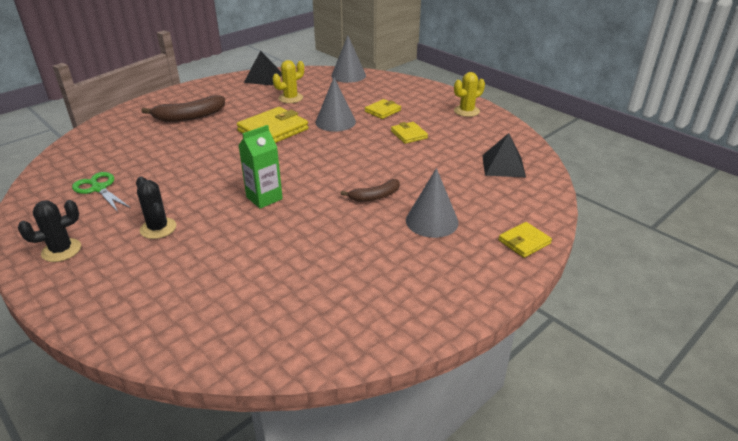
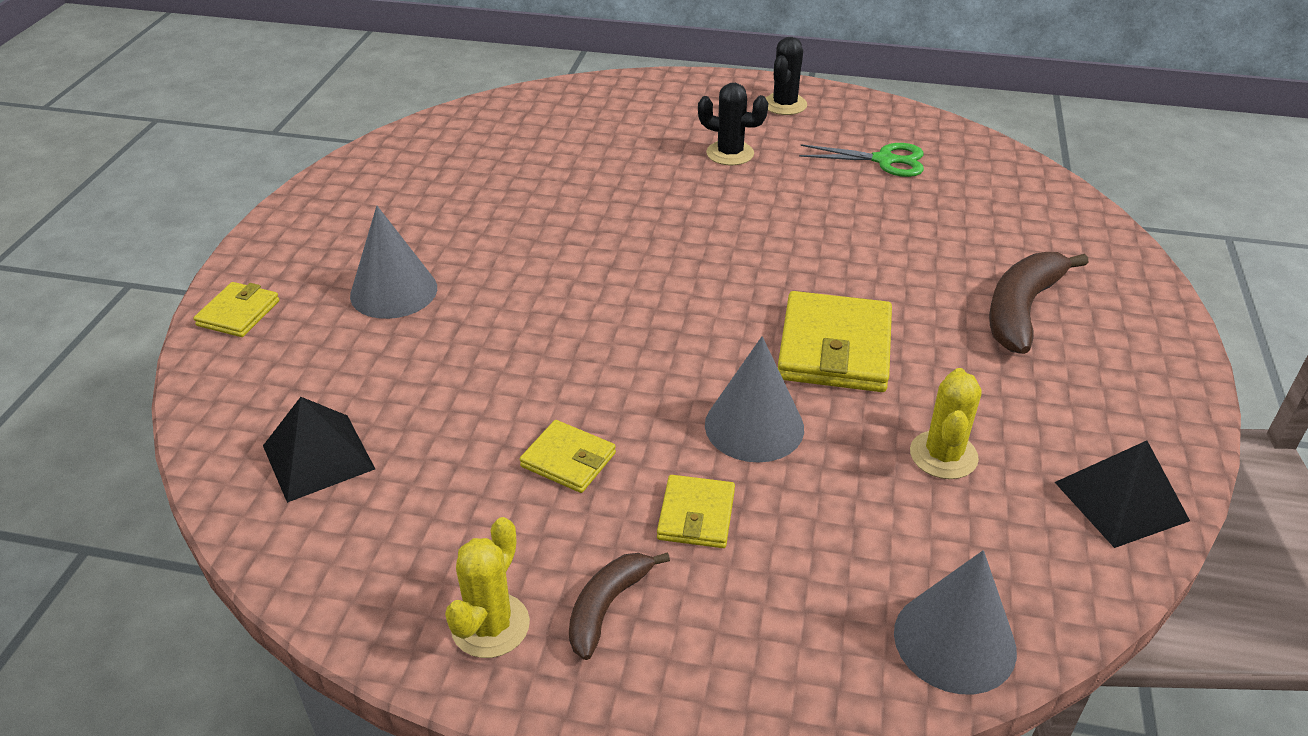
camera: 145 degrees right, 5 degrees up
(264, 198) = (663, 230): green carton -> none
(375, 196) = (510, 295): brown banana -> brown banana (607, 607)

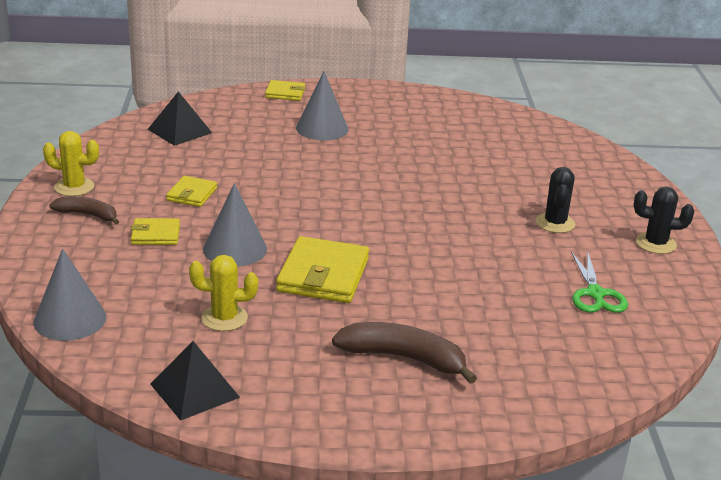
camera: 75 degrees right, 10 degrees down
(834, 348) = (323, 275): yellow wallet -> yellow wallet turned 75 degrees counterclockwise

